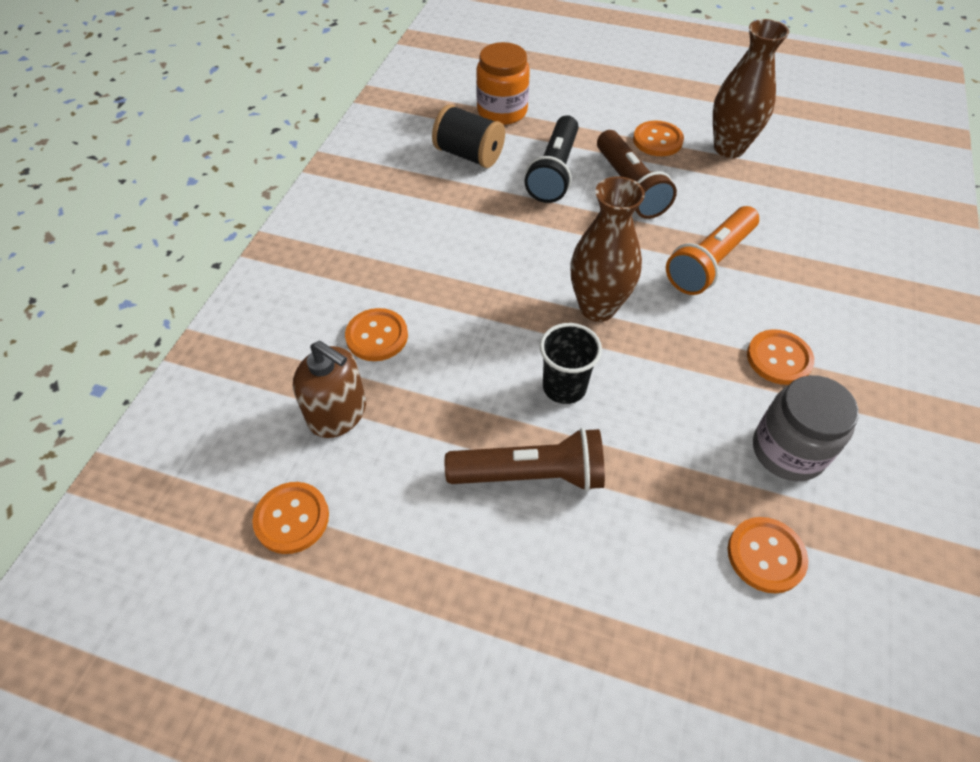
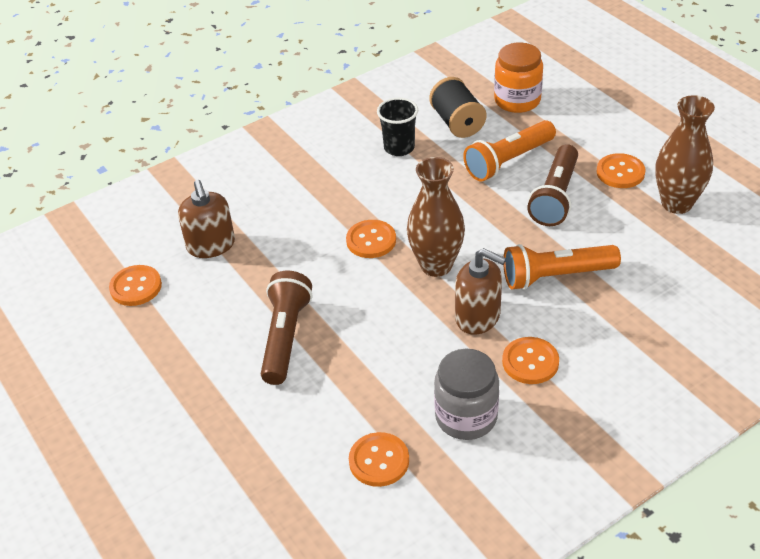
camera: 40 degrees right, 10 degrees down
(377, 336) = (275, 213): orange button -> orange button (371, 240)
(530, 474) = (285, 337): brown flashlight -> brown flashlight turned 120 degrees counterclockwise
(554, 172) = (508, 161): black flashlight -> orange flashlight
(564, 387) = (359, 301): black cup -> black cup (399, 148)
(689, 339) = (478, 317): none -> brown soap dispenser

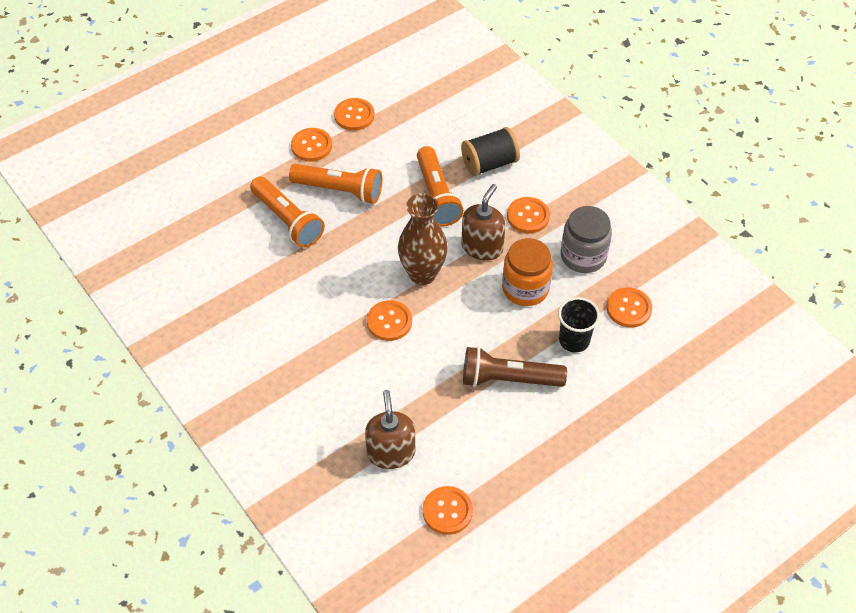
camera: 95 degrees left, 10 degrees up
(211, 245) = (391, 452): brown soap dispenser -> brown soap dispenser turned 75 degrees counterclockwise
(399, 148) = (257, 303): black cup -> black cup (574, 340)
(457, 123) = (224, 257): black spool -> black spool (489, 163)
(517, 100) = (196, 210): orange jar -> orange jar (525, 288)
(555, 197) = (339, 190): brown flashlight -> orange flashlight
(676, 203) = (354, 115): brown vase -> orange button

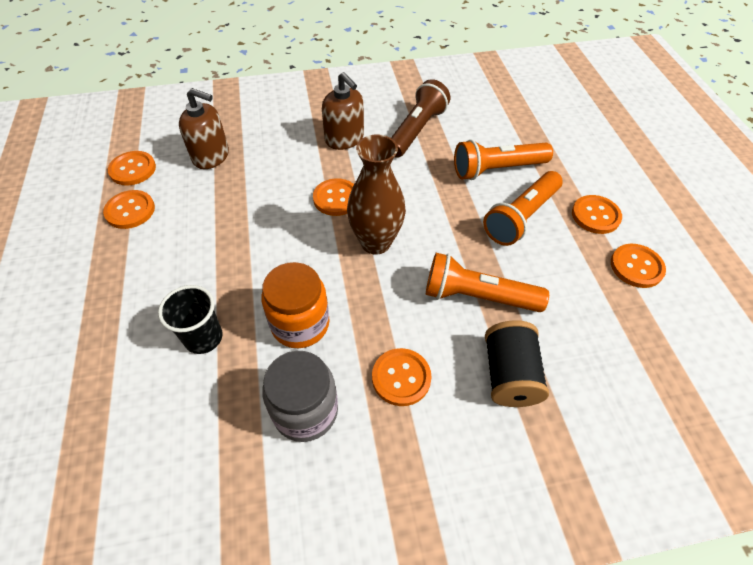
camera: 115 degrees right, 0 degrees up
(482, 247) = (381, 308): brown soap dispenser -> brown soap dispenser (344, 139)
(508, 379) = (208, 259): brown flashlight -> brown flashlight (416, 130)
(629, 308) = (198, 421): orange button -> orange button (130, 210)

